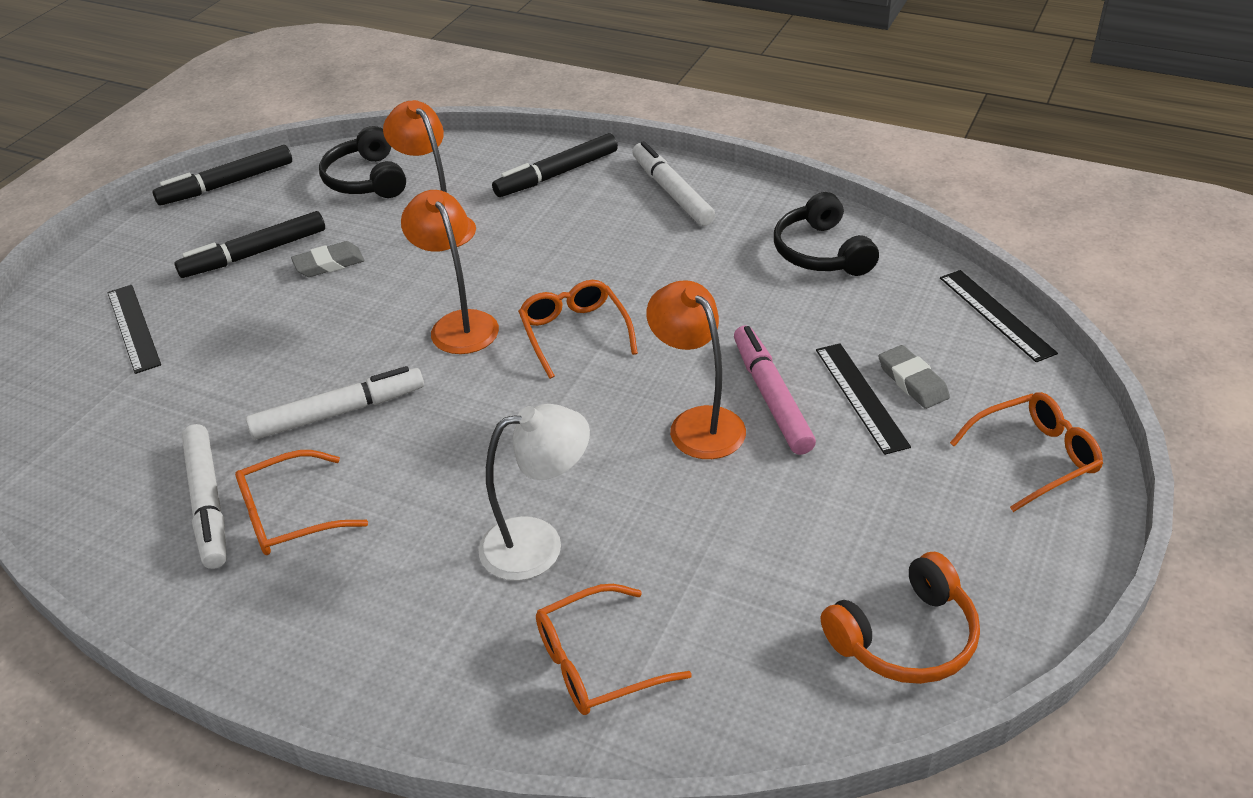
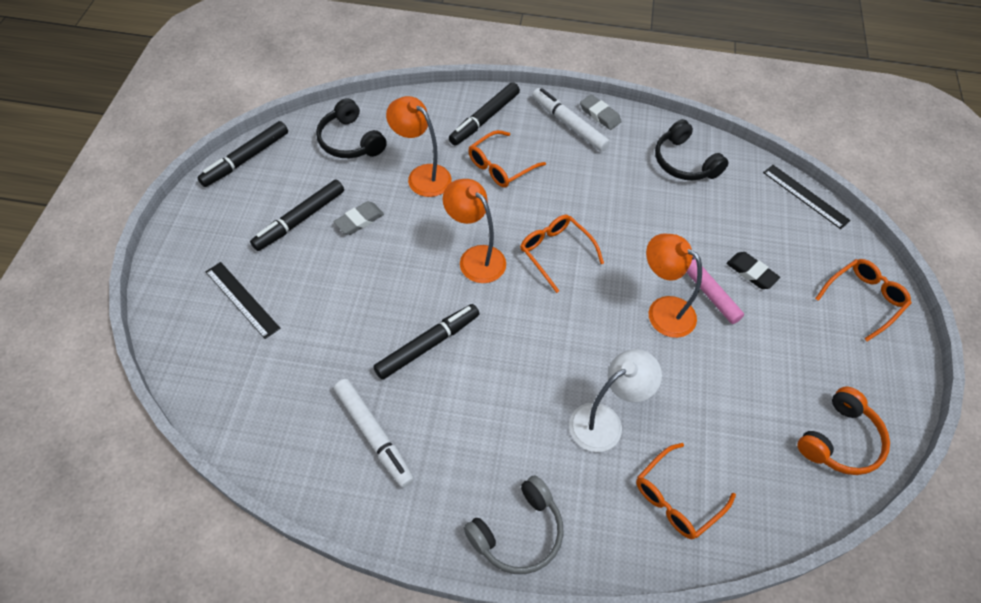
camera: 20 degrees left, 15 degrees up
(290, 515) = (435, 433): orange glasses -> orange glasses (501, 166)
(337, 658) = (518, 532): none -> grey headphones
(339, 412) = (428, 345): white marker -> black marker
(861, 397) = (751, 272): black ruler -> black eraser
(912, 381) = (776, 255): grey eraser -> grey eraser (600, 115)

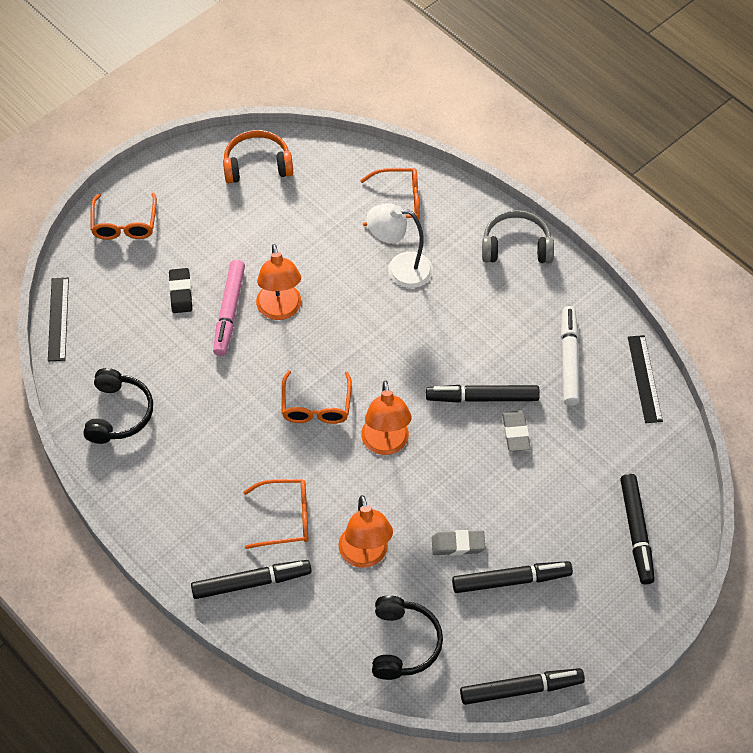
camera: 140 degrees left, 0 degrees up
(215, 313) = (636, 532): none -> black marker
(242, 299) = (607, 531): black ruler -> black ruler (644, 379)
(569, 124) = (177, 522): white marker -> none
(600, 115) = (137, 513): grey eraser -> grey eraser (516, 433)
(863, 300) = (124, 224): orange glasses -> orange glasses turned 90 degrees counterclockwise

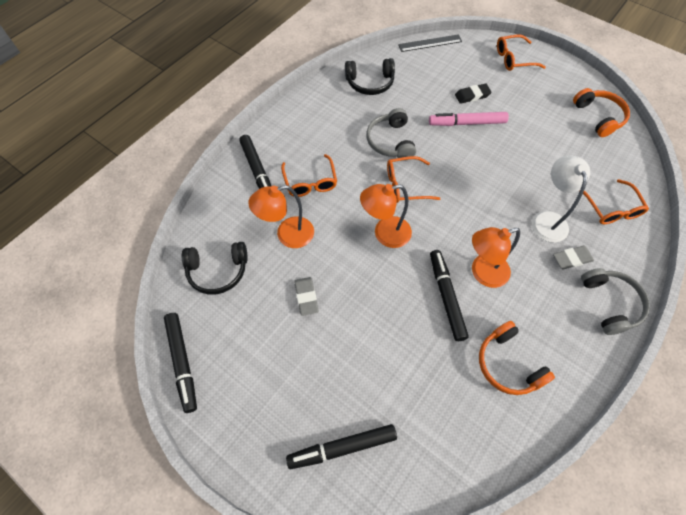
camera: 80 degrees right, 5 degrees up
(238, 409) = (390, 141): none -> grey headphones
(280, 310) = (479, 151): orange lamp -> orange lamp (482, 273)
(511, 580) = (279, 342): black marker -> none
(516, 433) = (419, 328): grey eraser -> grey eraser (571, 259)
(569, 360) = (508, 364): white marker -> orange headphones
(644, 379) = (511, 438): black ruler -> none

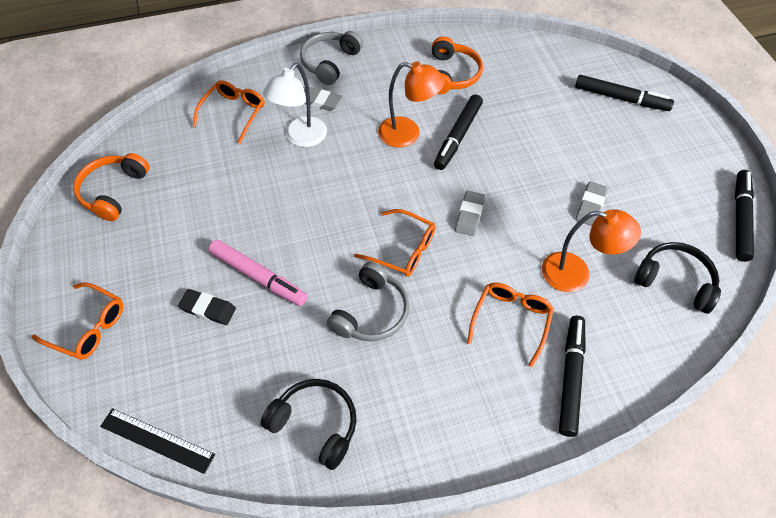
camera: 145 degrees left, 5 degrees down
(385, 234) = (469, 215): orange lamp -> grey eraser

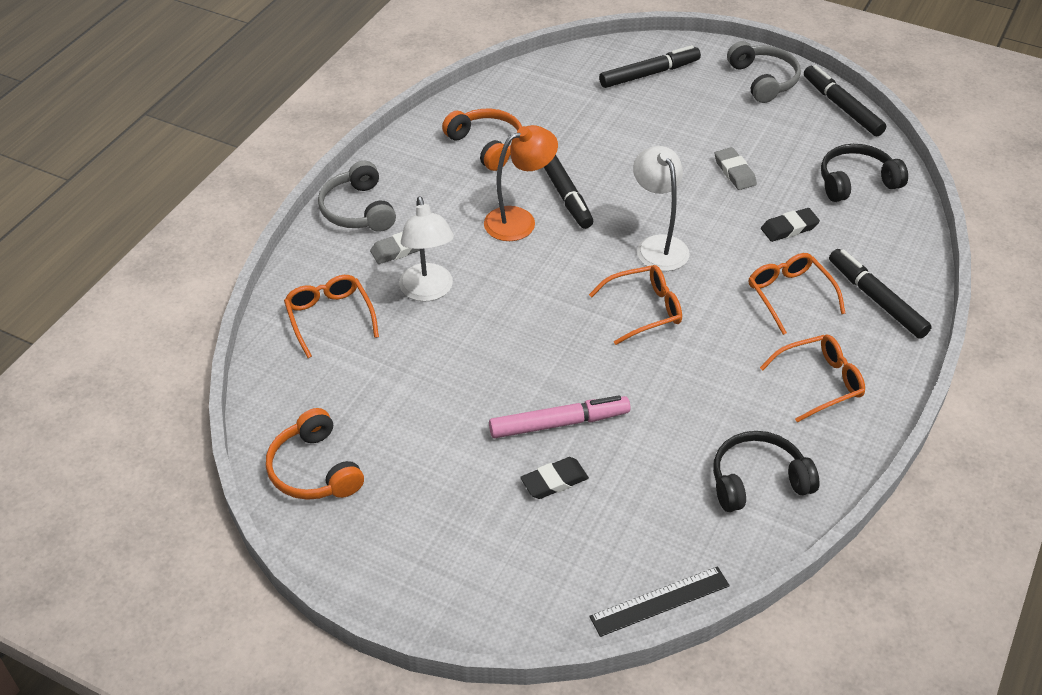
camera: 45 degrees left, 10 degrees down
(88, 327) = (470, 585): orange glasses -> orange glasses (819, 382)
(371, 312) = (685, 373): grey headphones -> grey headphones (763, 80)
(469, 215) = (658, 245): grey eraser -> white lamp
(576, 274) = (789, 228): orange lamp -> black eraser

